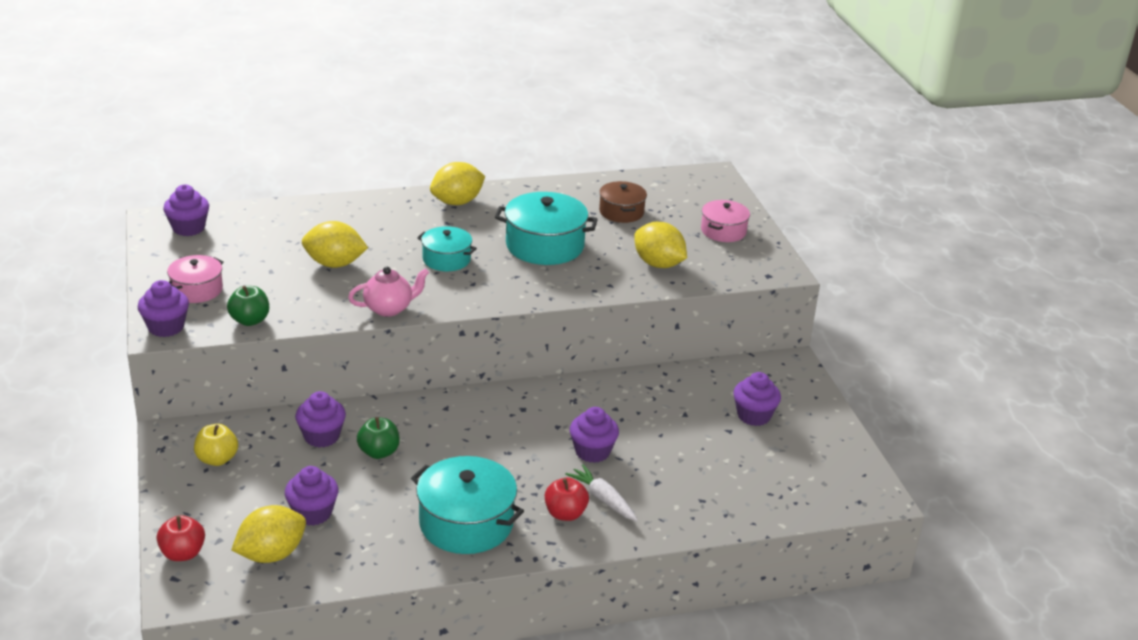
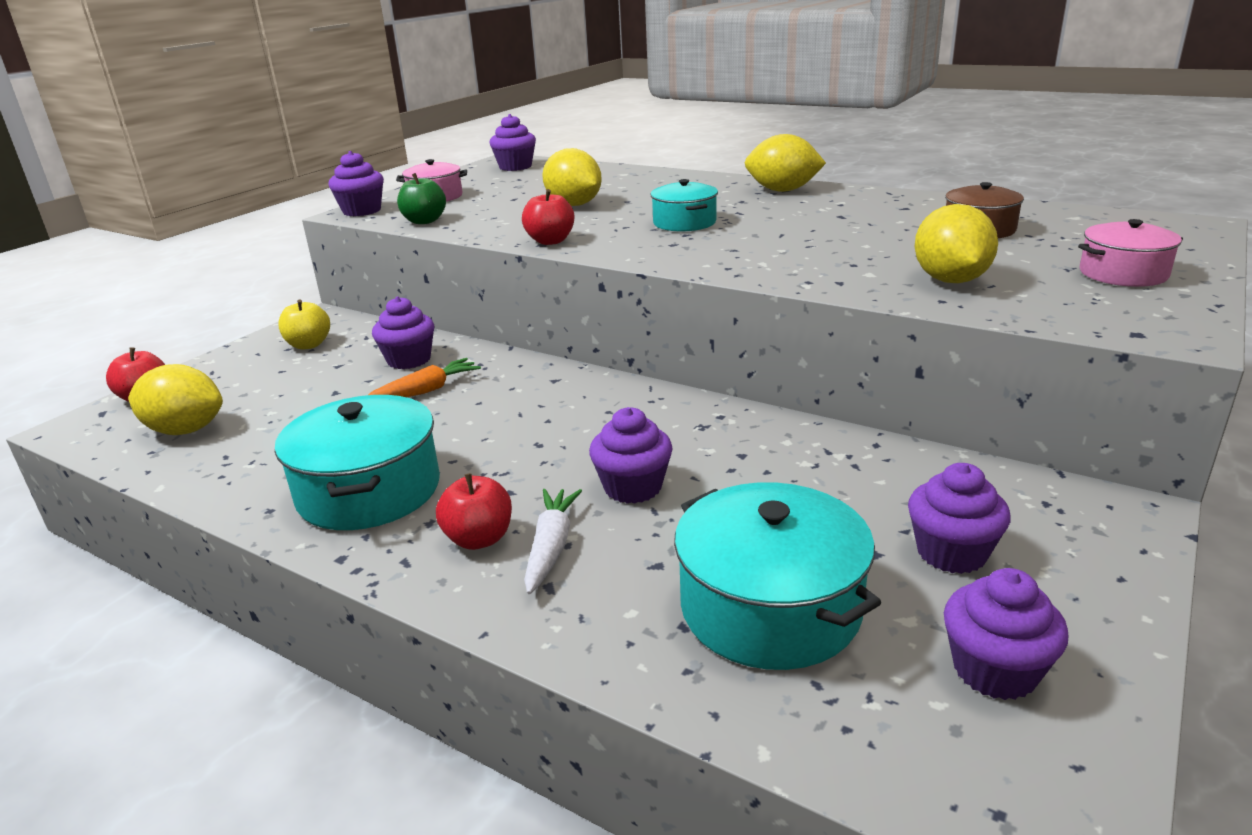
camera: 50 degrees right, 5 degrees down
(313, 513) = (279, 414): purple cupcake -> purple cupcake (994, 670)
(379, 452) = (425, 391): green apple -> orange carrot
(389, 308) = (550, 241): pink teapot -> red apple
(545, 245) = (818, 235): turquoise pot -> turquoise pot (770, 607)

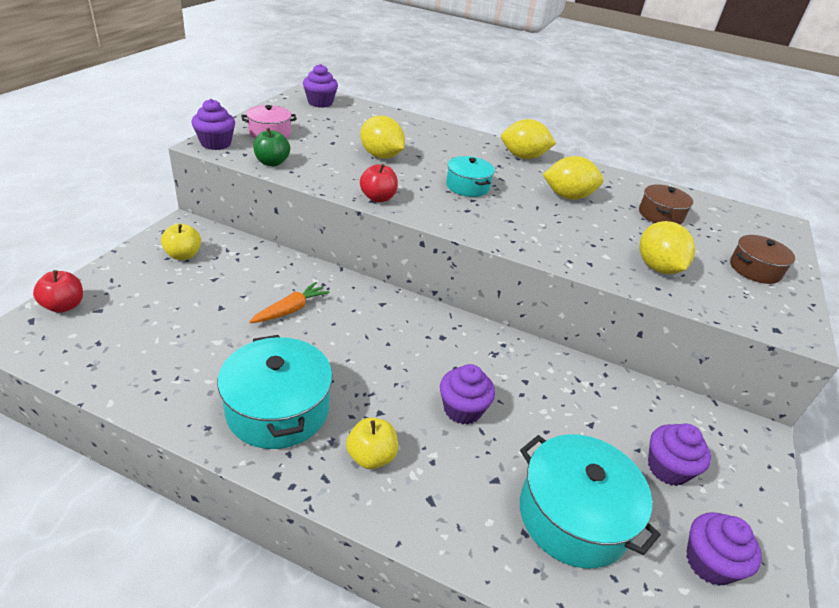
camera: 15 degrees left, 10 degrees up
(186, 430) = (111, 343): yellow lemon -> yellow lemon (568, 196)
(409, 360) = (268, 276): purple cupcake -> none
(479, 539) = (371, 456): red apple -> yellow apple
(551, 547) = (422, 464): white carrot -> none
(1123, 273) = (755, 269): pink pot -> brown pot

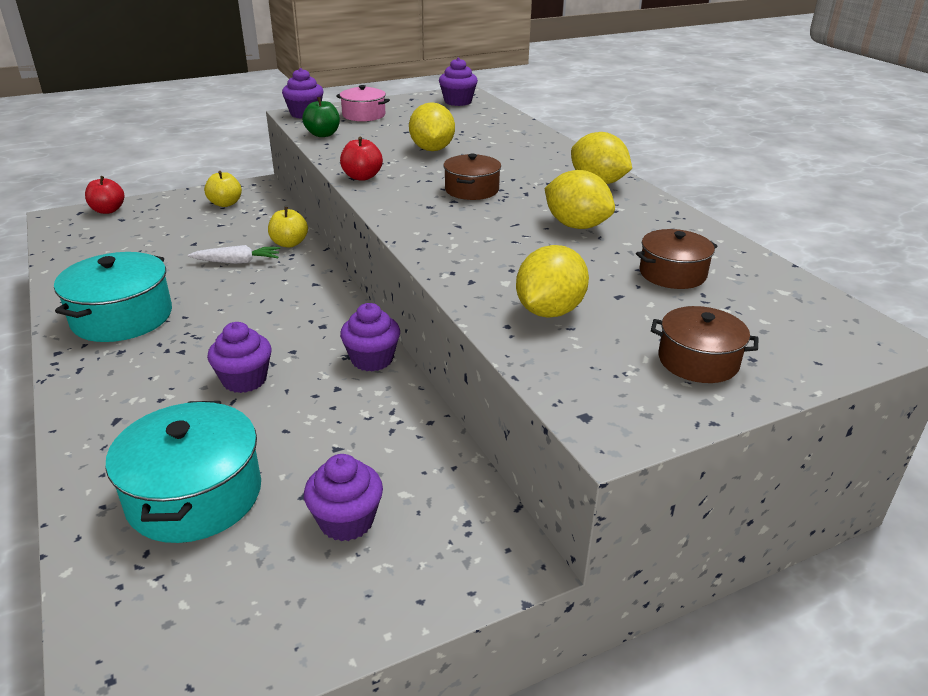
camera: 45 degrees right, 5 degrees down
(290, 310) = (237, 262): orange carrot -> white carrot
(371, 456) = (127, 373): yellow apple -> yellow apple (289, 243)
(467, 186) = (472, 190): turquoise pot -> brown pot
(709, 563) = (243, 606): purple cupcake -> purple cupcake (372, 359)

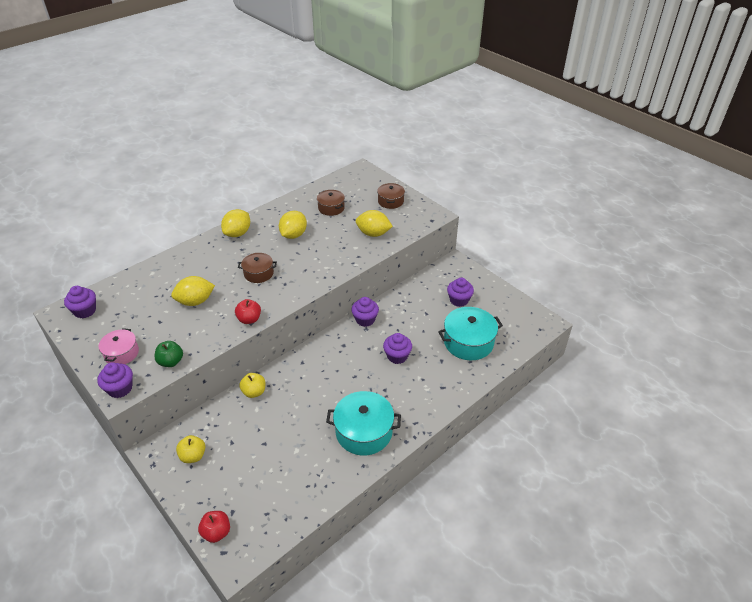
camera: 105 degrees left, 10 degrees up
(237, 262) = (285, 408): white carrot -> none

